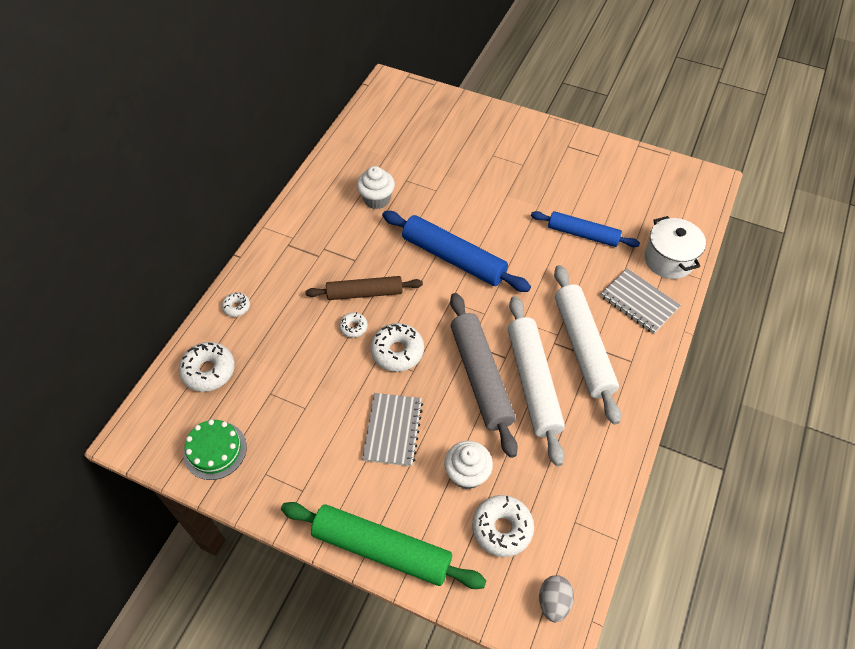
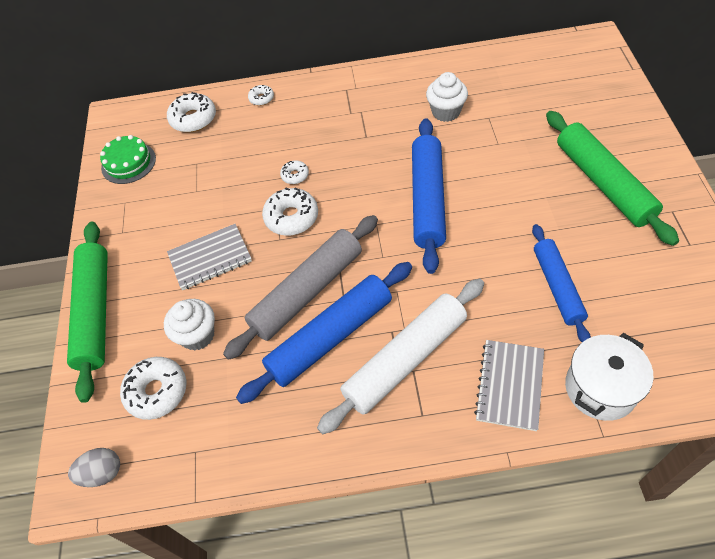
camera: 65 degrees right, 0 degrees up
(365, 293) = (336, 162): brown rolling pin -> none
(519, 161) = (603, 183): none -> green rolling pin
(533, 382) = (330, 337): white rolling pin -> blue rolling pin

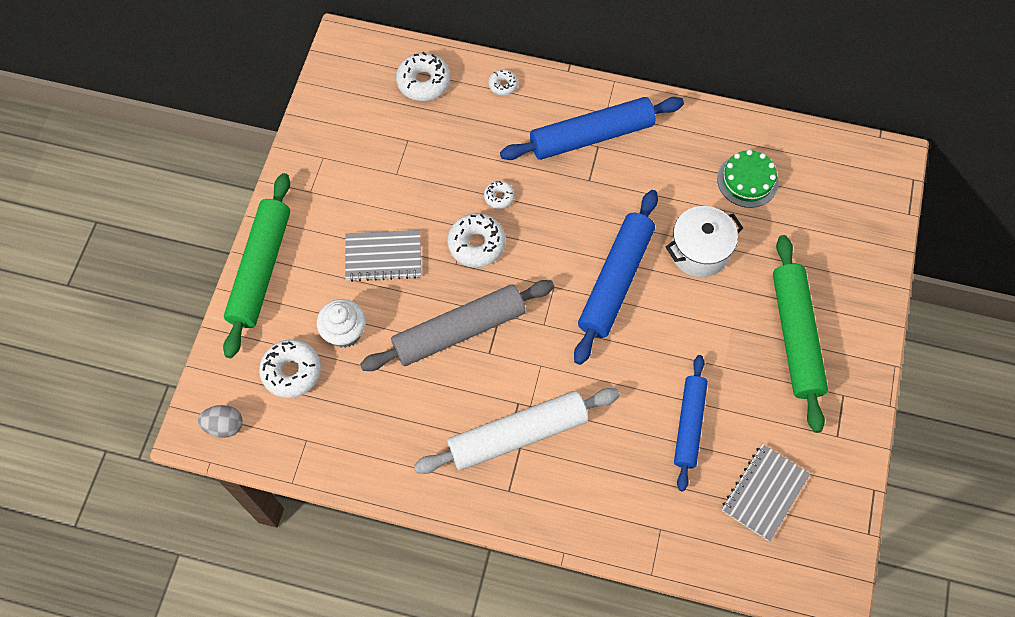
camera: 15 degrees right, 10 degrees up
(128, 163) = (341, 111): green cake -> green cake (747, 180)
(330, 337) = (461, 385): blue rolling pin -> blue rolling pin (591, 136)
(446, 112) = (684, 184): white cupcake -> none
(510, 385) = (596, 497): grey notebook -> grey notebook (764, 493)
(600, 388) = (672, 534): white pot -> white pot (699, 251)

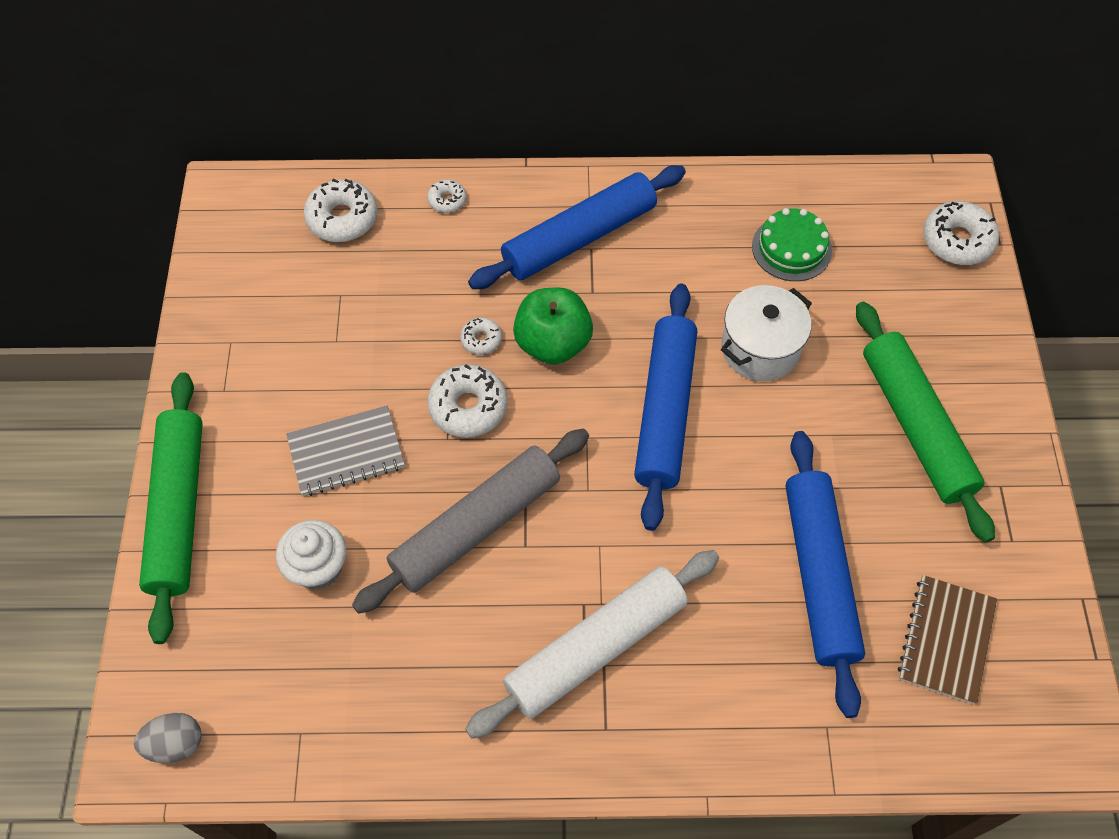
camera: 15 degrees left, 5 degrees down
(292, 372) = (256, 641): white donut -> white donut (957, 240)
(549, 212) = (553, 343): none -> green apple
(689, 425) = (819, 574): blue rolling pin -> blue rolling pin, size x1.52
(764, 493) = (946, 640): grey notebook -> brown notebook

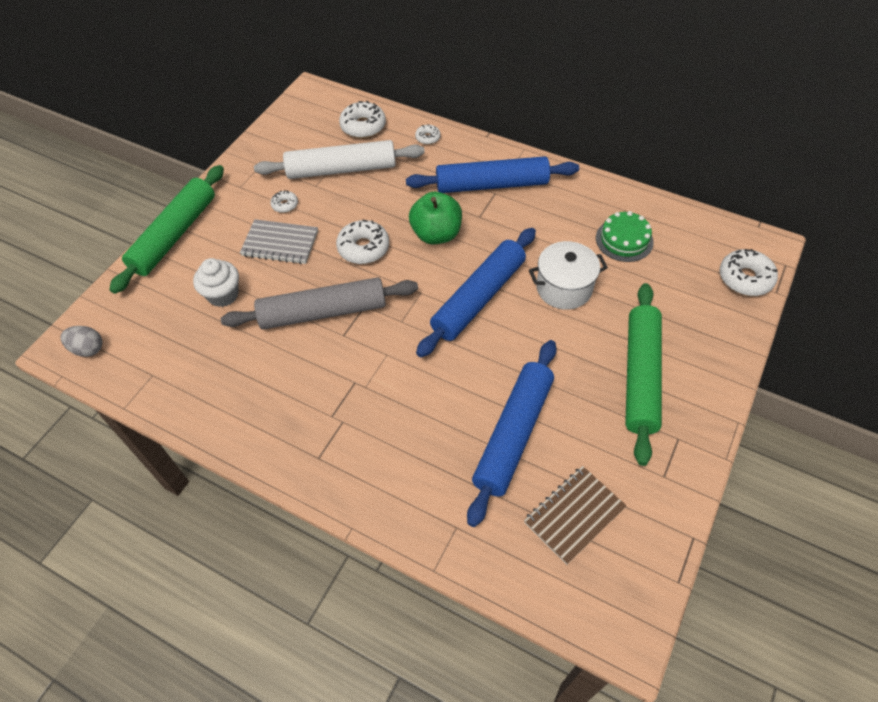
camera: 30 degrees right, 5 degrees down
(481, 340) = (396, 216): white donut -> white donut (285, 205)
(596, 648) = (344, 409): white rolling pin -> white rolling pin (341, 169)

